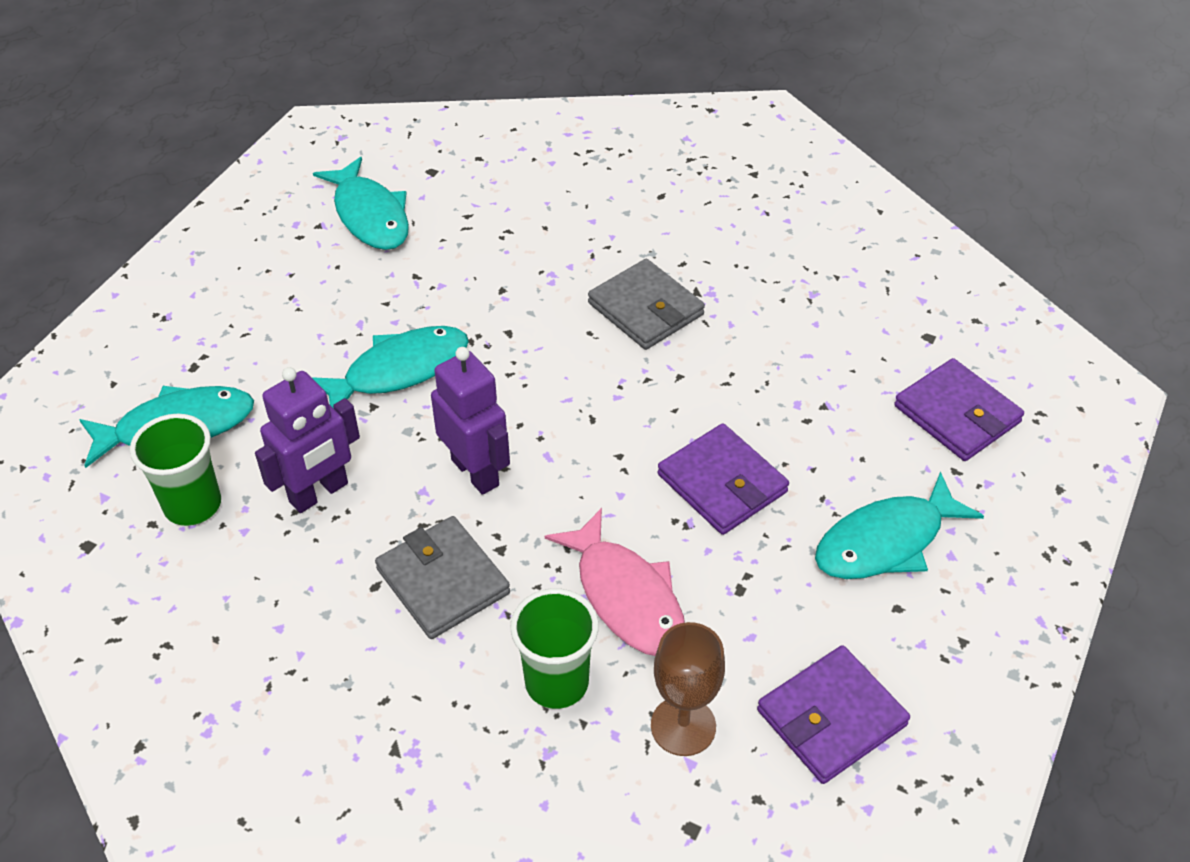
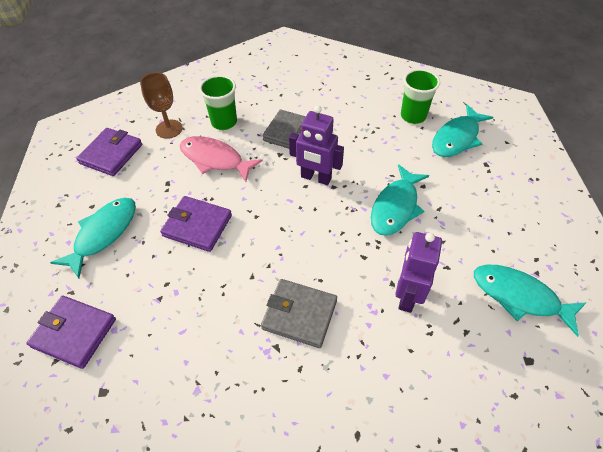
camera: 150 degrees right, 5 degrees up
(319, 493) = (371, 141): purple robot -> purple robot (407, 296)

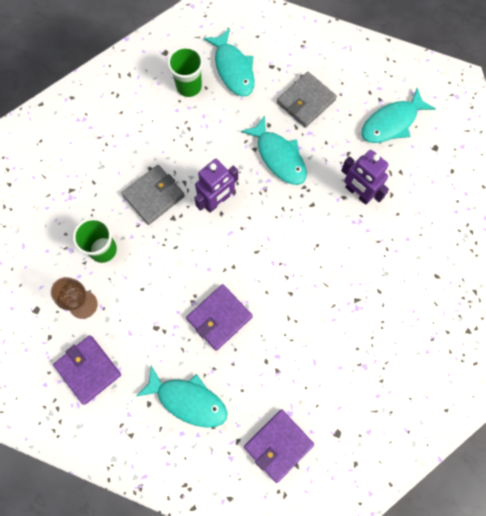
camera: 65 degrees left, 20 degrees up
(103, 234) = (188, 400): turquoise fish -> turquoise fish turned 150 degrees clockwise
(215, 159) = (149, 276): pink fish -> none
(299, 314) = (339, 273): grey wallet -> grey wallet (306, 101)

